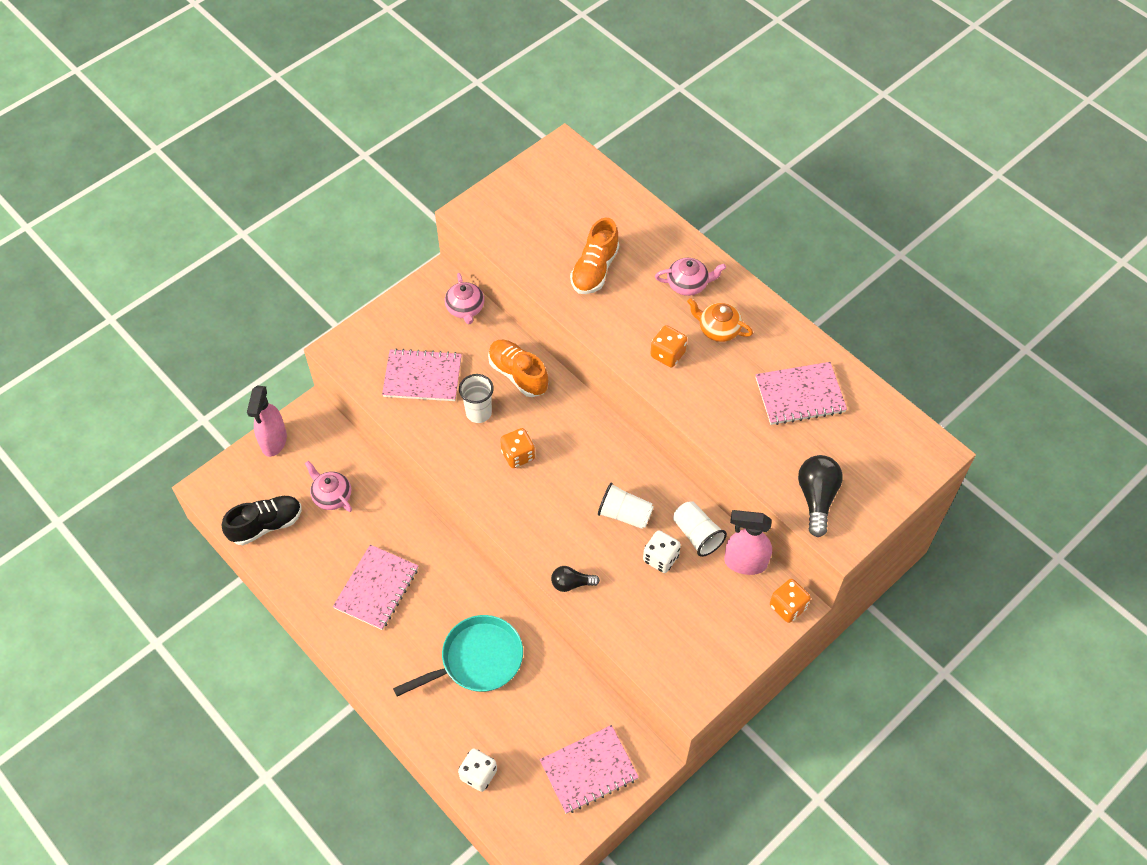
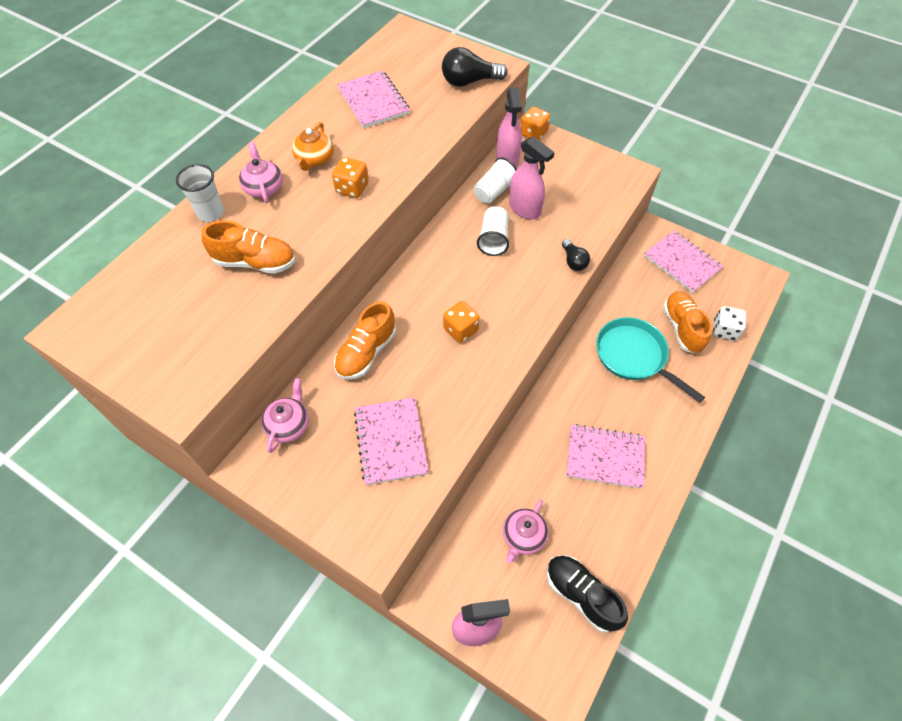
camera: 105 degrees left, 0 degrees up
(465, 308) = (288, 425): pink teapot -> pink teapot turned 45 degrees counterclockwise
(478, 413) = (422, 375): white cup -> white cup (210, 213)
(496, 727) = (682, 328): none -> orange shoe
(660, 558) = (525, 209): white dice -> pink spray bottle

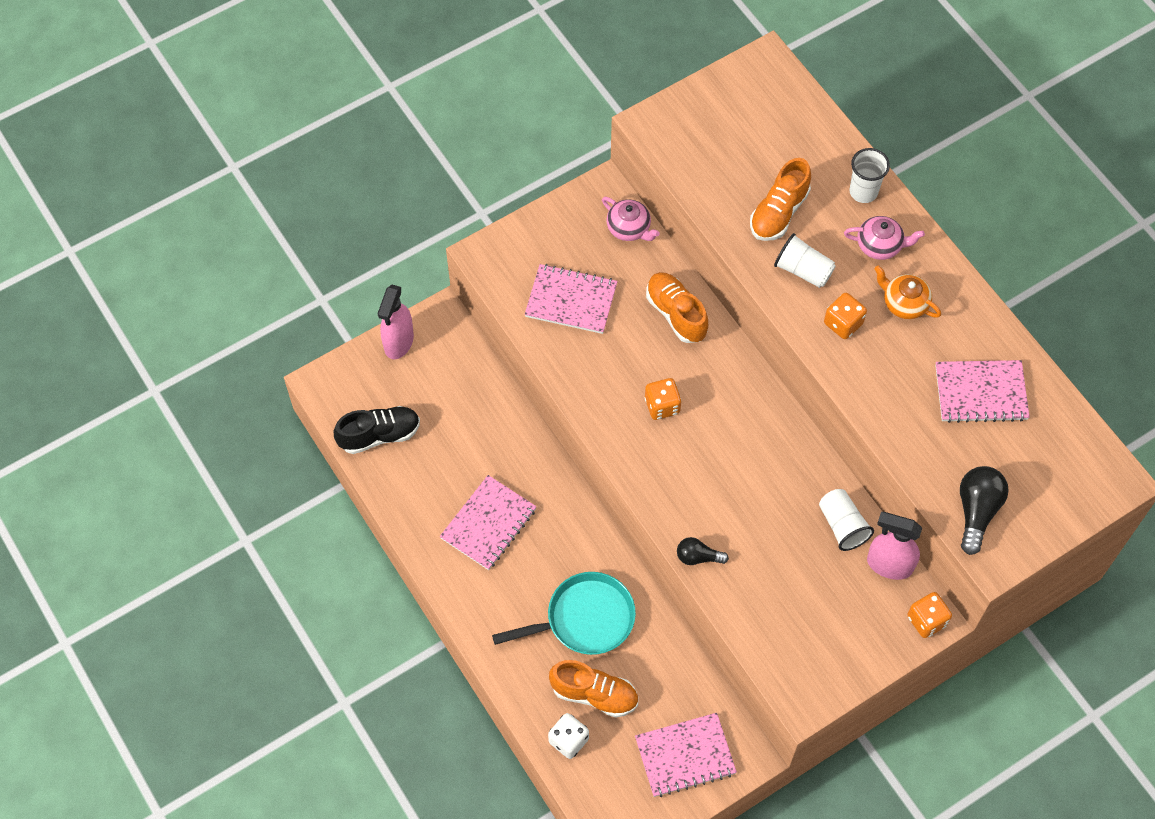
camera: 115 degrees right, 5 degrees up
(493, 239) = (767, 490): white cup -> white cup (803, 270)
(523, 536) = (453, 414): pink teapot -> none
(525, 209) = (798, 545): pink spray bottle -> none

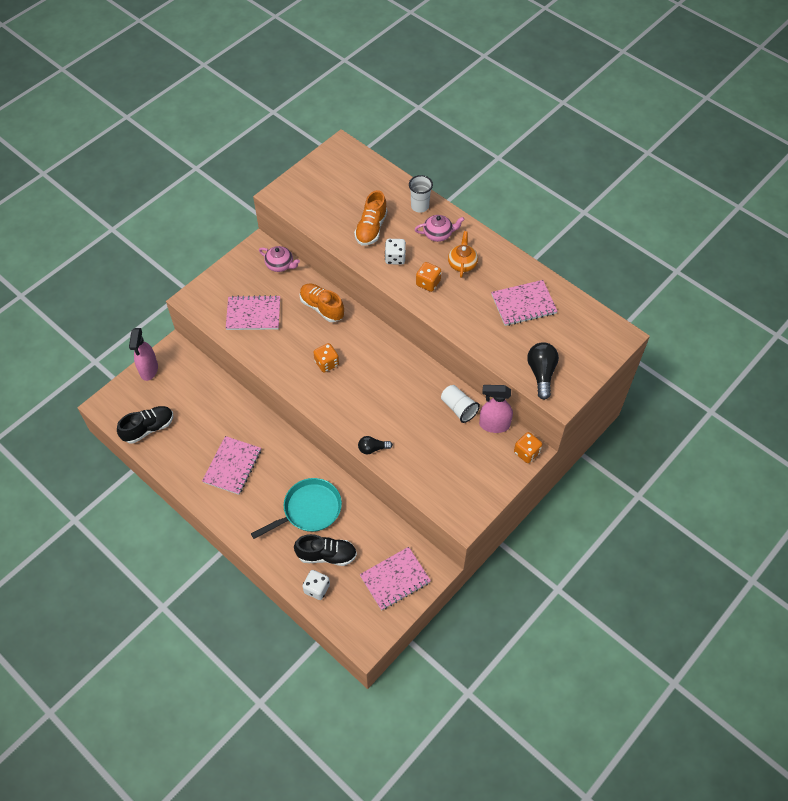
camera: 15 degrees left, 5 degrees down
(594, 694) = (326, 555): orange shoe -> black shoe
(803, 270) = (395, 258): white cup -> white dice
(904, 303) = (462, 263): orange teapot -> orange teapot turned 75 degrees clockwise

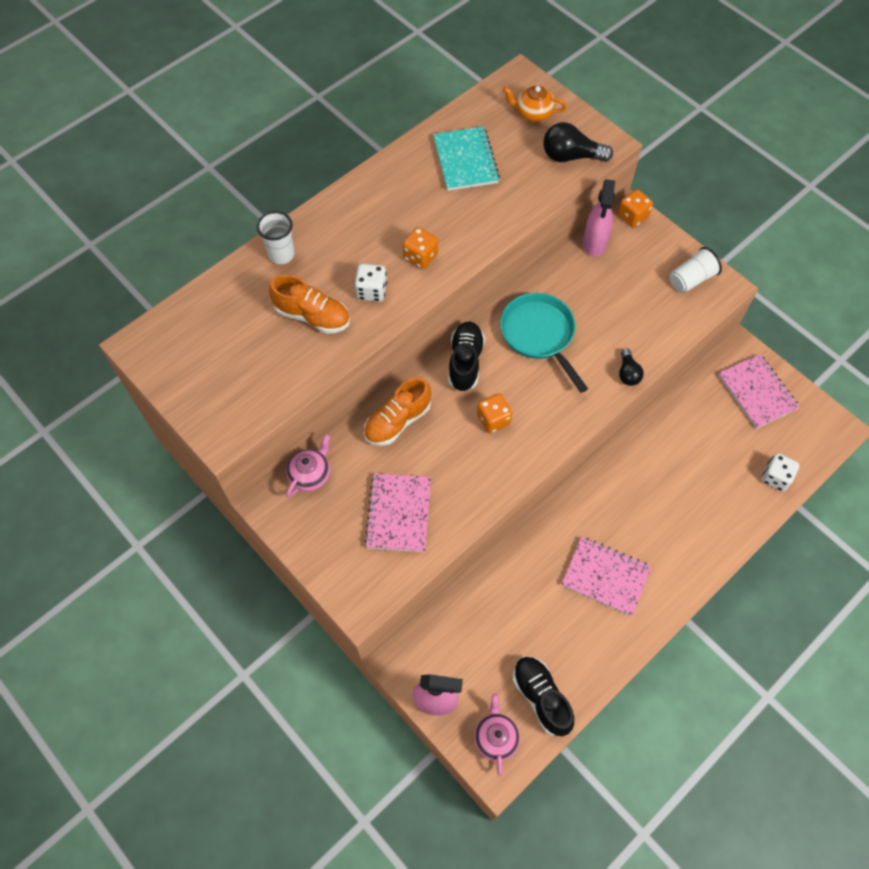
camera: 85 degrees left, 5 degrees up
(308, 510) = (669, 482): turquoise pan -> turquoise pan (539, 335)
(326, 555) = (731, 464): black shoe -> black shoe (465, 362)
(438, 234) = (336, 237): pink teapot -> pink teapot (495, 737)
(458, 408) = (570, 276): white cup -> white cup (691, 279)
(462, 263) = (391, 216): orange teapot -> orange teapot (533, 113)
(523, 304) = (465, 160): pink notebook -> turquoise notebook

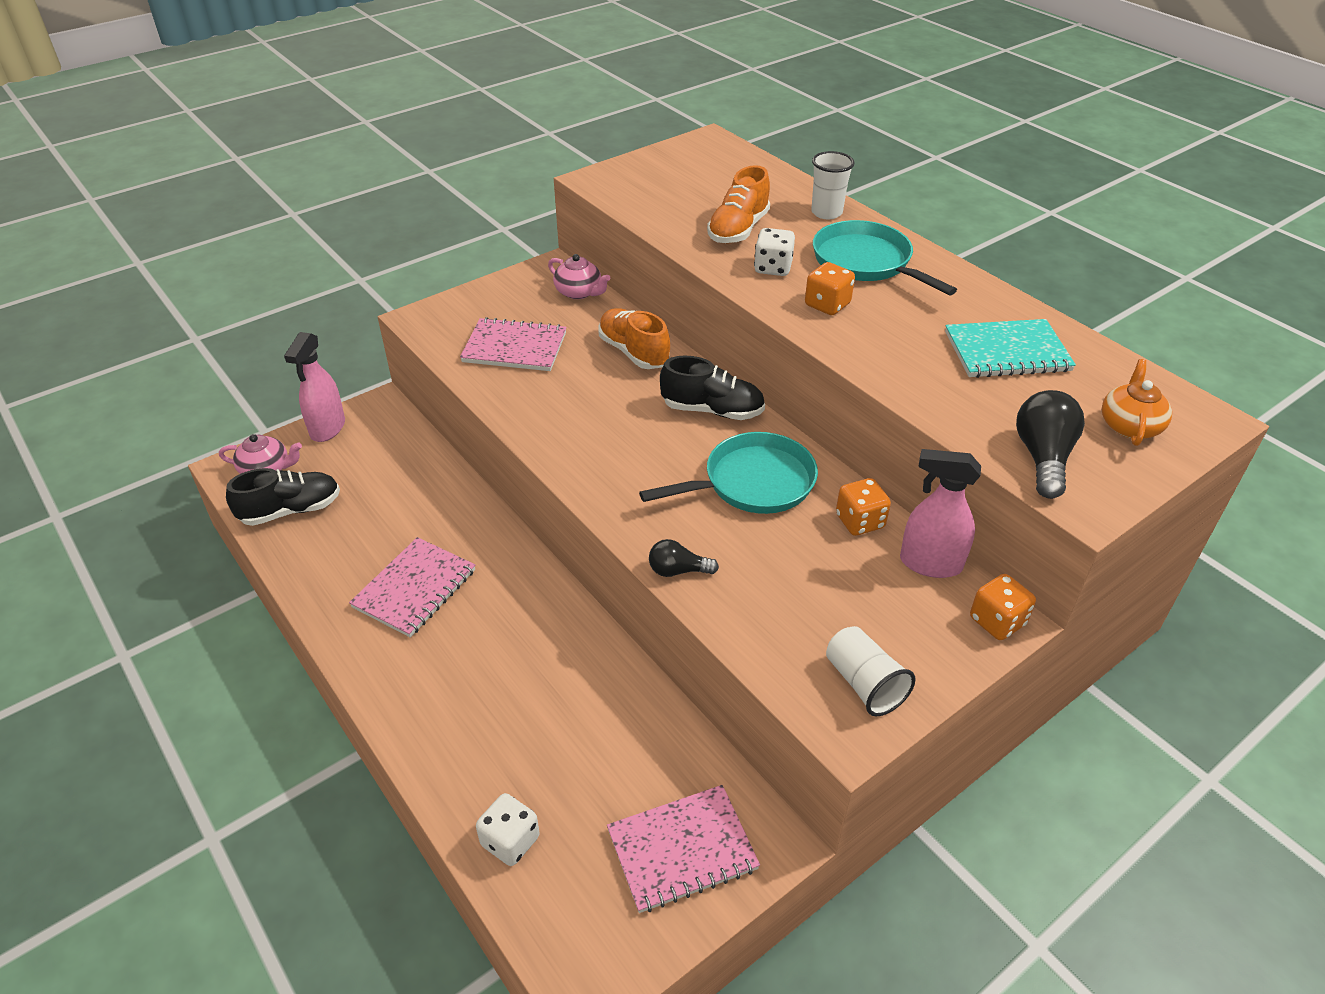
camera: 95 degrees right, 20 degrees down
(359, 231) = (866, 263): none -> turquoise pan
(493, 419) = (622, 428): orange dice -> orange dice (860, 521)

